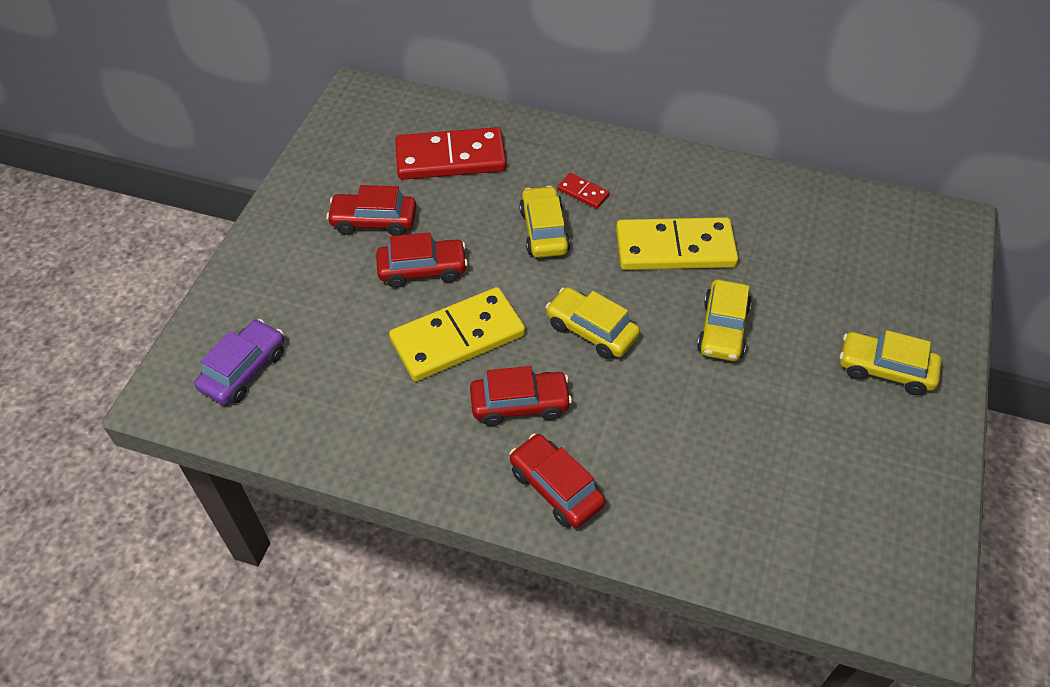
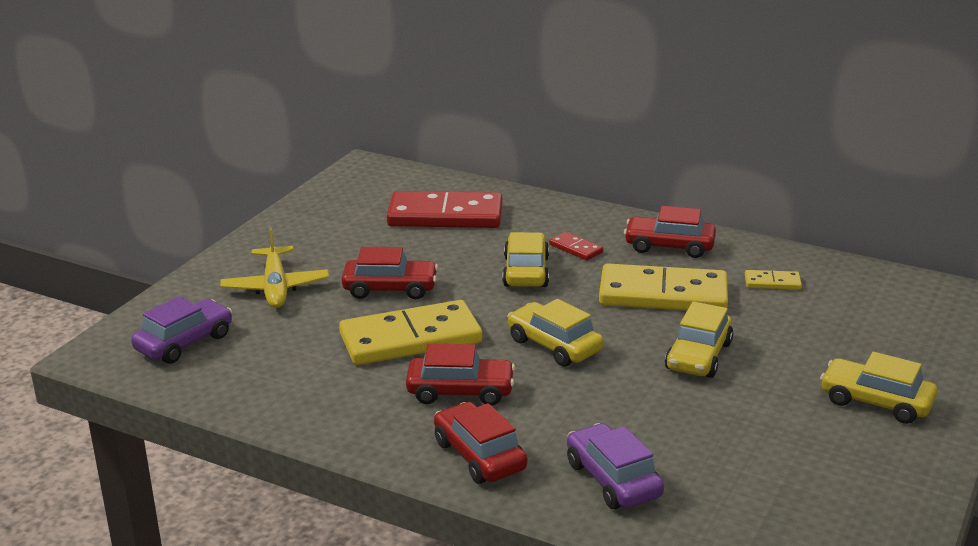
camera: 10 degrees right, 25 degrees down
(312, 280) = (275, 287): none -> yellow plane
(374, 221) = (352, 252): red car -> red car (669, 246)
(679, 502) = (613, 479): none -> purple car
(769, 220) = (772, 282): none -> yellow domino

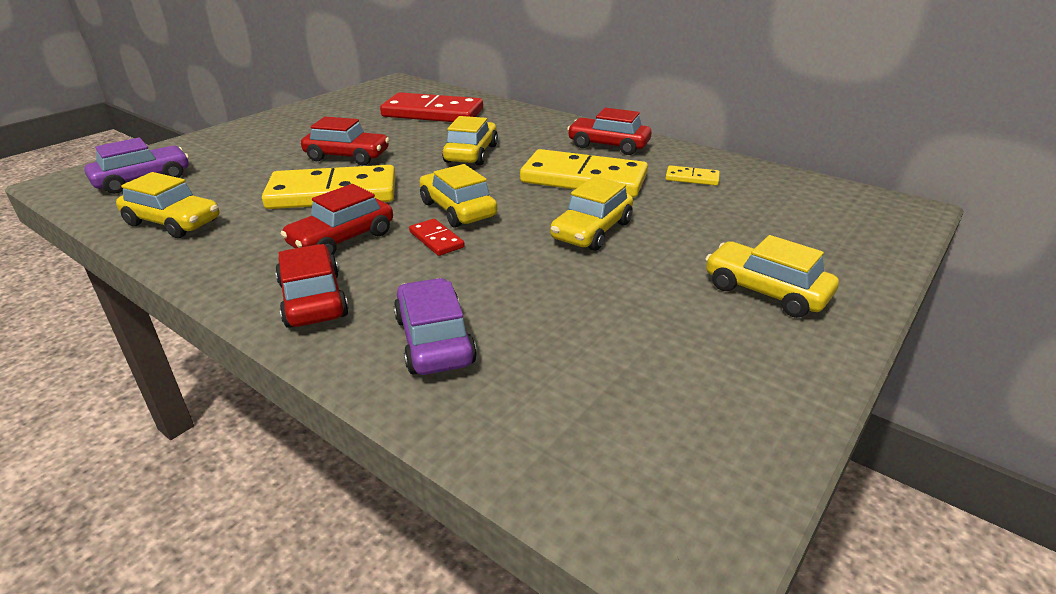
camera: 10 degrees right, 5 degrees up
(270, 391) = (173, 222): none -> yellow car
(275, 287) = (256, 148): yellow plane -> none
(460, 391) = (342, 239): red car -> red car turned 120 degrees clockwise
(575, 248) = (525, 141): red domino -> red domino (436, 240)

